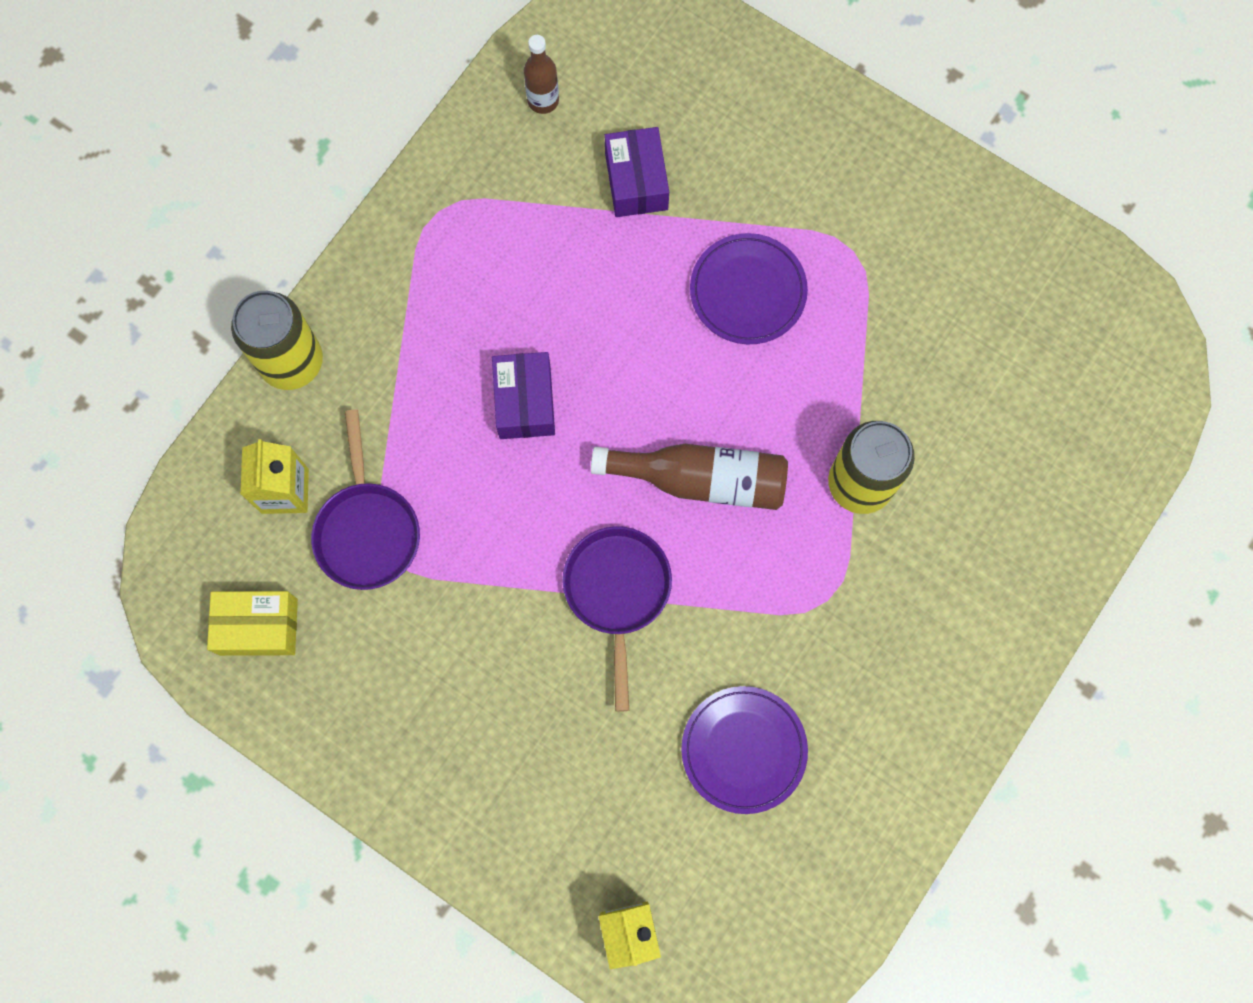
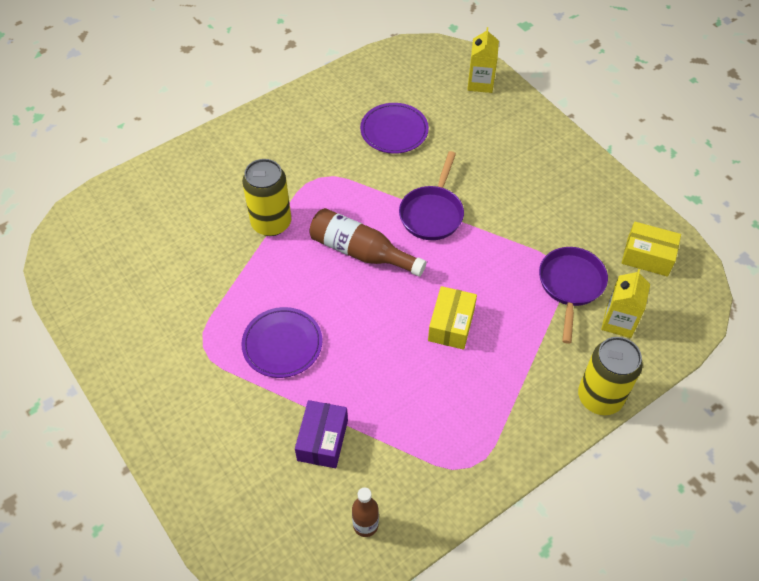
camera: 160 degrees left, 20 degrees down
(525, 402) = (451, 325): purple box -> yellow box

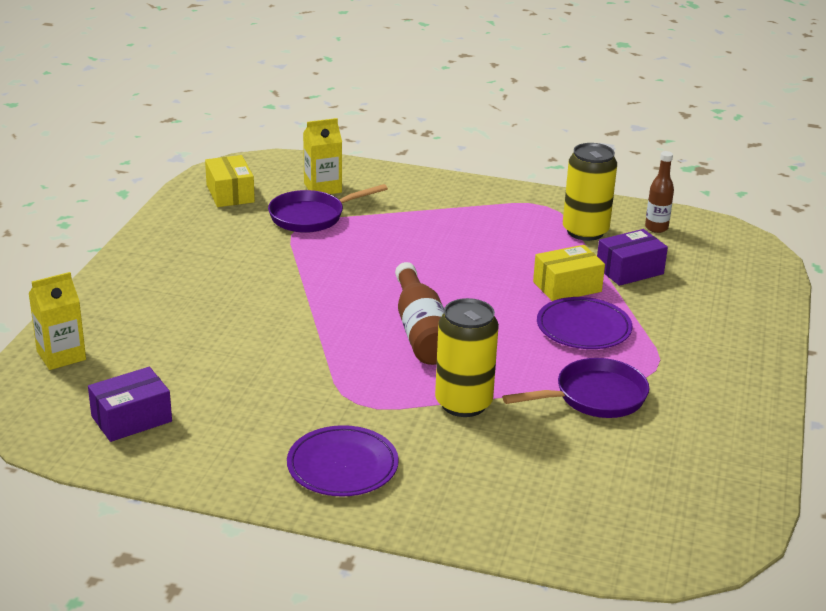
camera: 130 degrees left, 25 degrees down
(392, 85) = (131, 419): none -> purple box
(394, 131) = (218, 383): purple plate -> purple plate (342, 466)
(432, 213) = (315, 311): purple pan -> purple pan (594, 397)
(451, 325) = (434, 255): yellow box -> yellow box (567, 287)
(600, 397) = (408, 177): yellow can -> yellow can (585, 231)

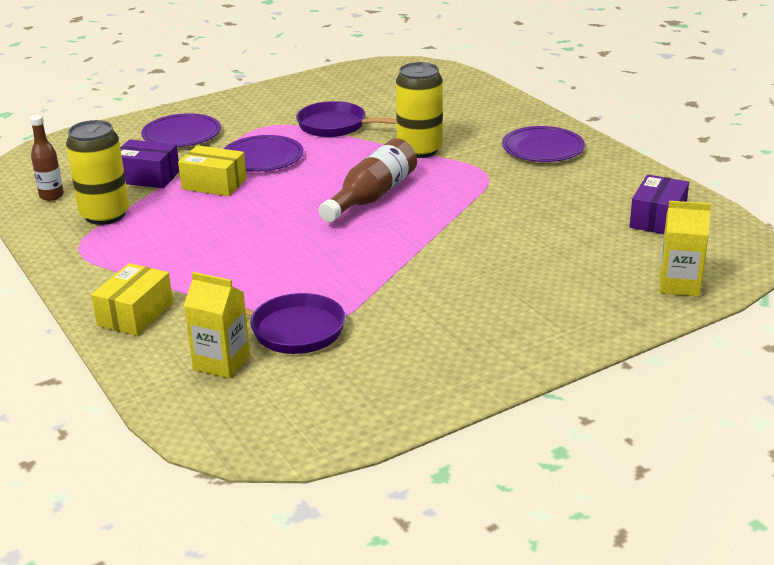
camera: 135 degrees left, 0 degrees up
(131, 419) = (657, 219): purple box -> purple box turned 75 degrees counterclockwise
(230, 193) = (326, 402): yellow box -> yellow box (135, 314)
(703, 320) = (181, 135): none -> purple plate

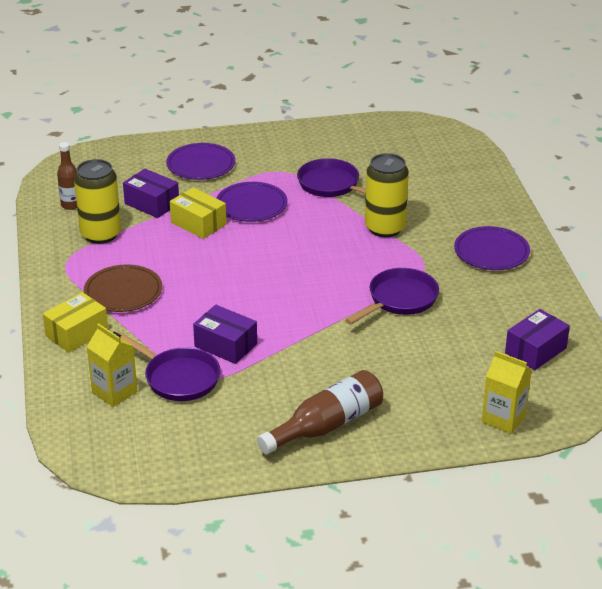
camera: 20 degrees right, 5 degrees up
(167, 262) = (123, 292): none -> brown plate
(324, 286) = (225, 345): none -> purple box
(372, 196) = (315, 267): brown bottle -> brown bottle (326, 425)
(483, 206) = (399, 300): none -> purple pan

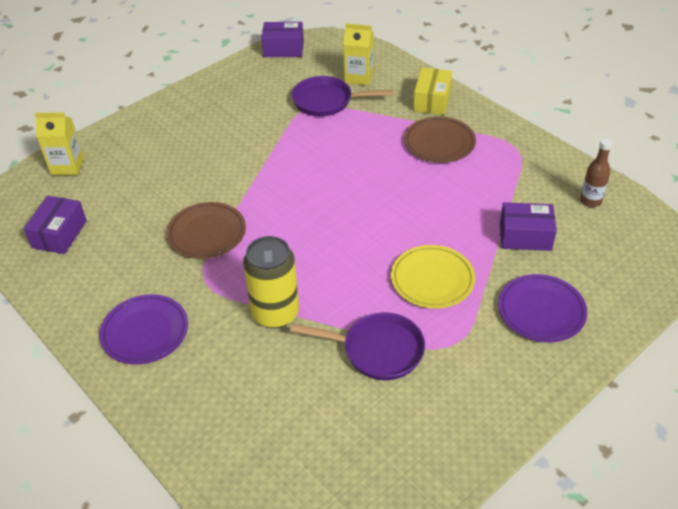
camera: 150 degrees right, 10 degrees up
(101, 234) = (524, 184): yellow can -> none
(198, 223) = (457, 234): yellow box -> none
(225, 345) = (317, 136): purple box -> purple box (283, 49)
(251, 205) = (432, 279): purple plate -> yellow plate
(326, 425) = (197, 112): brown bottle -> none
(399, 300) = (207, 233): purple pan -> brown plate

